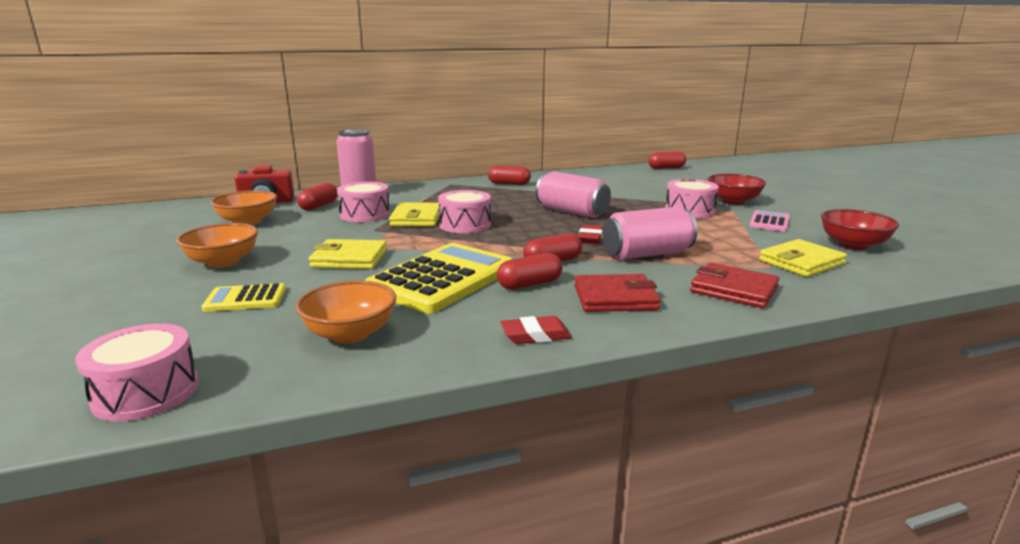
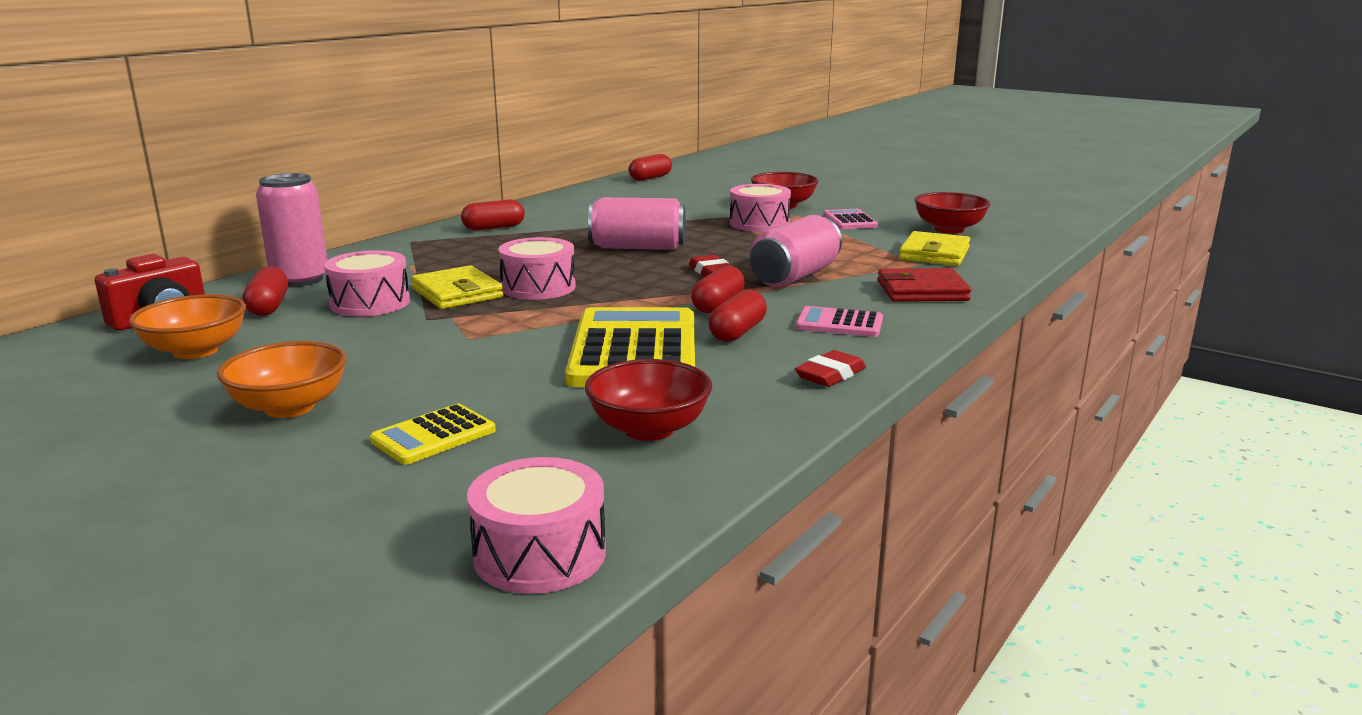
camera: 35 degrees left, 0 degrees up
(349, 259) = (471, 358): yellow wallet -> none
(350, 334) = (649, 429): orange bowl -> red bowl
(615, 298) = (839, 324): red wallet -> pink calculator

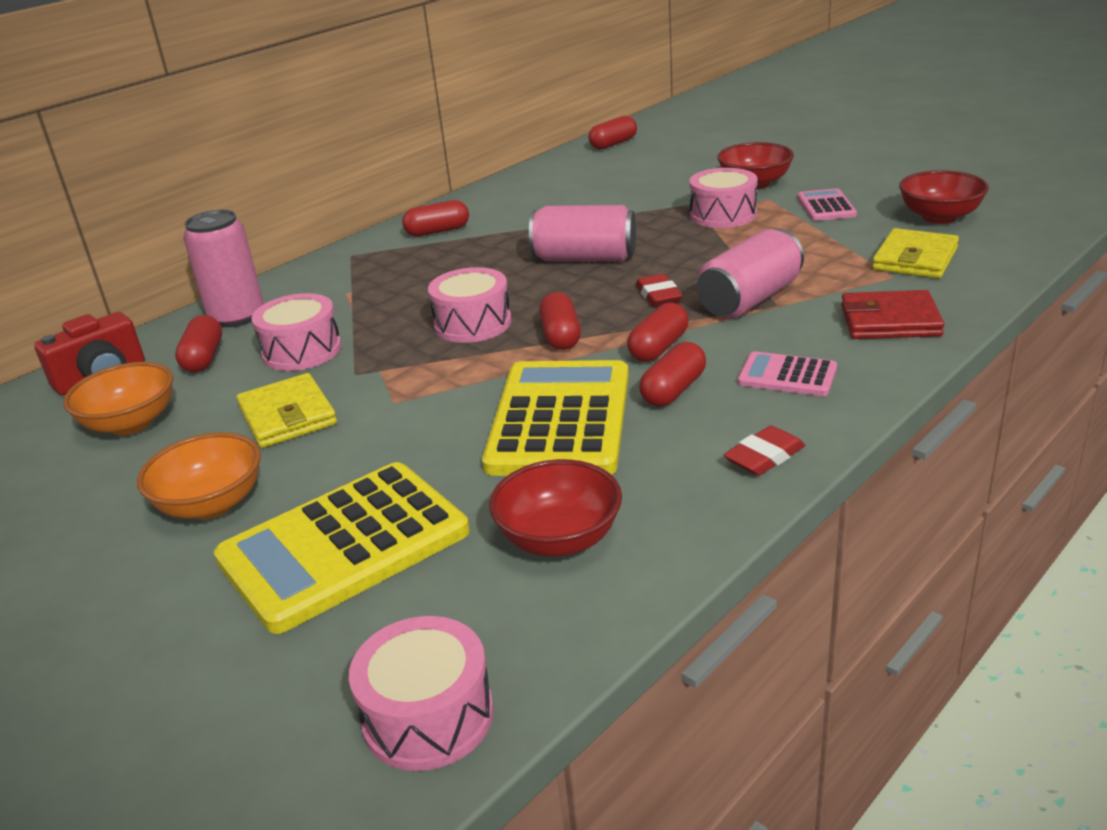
camera: 10 degrees right, 10 degrees up
(434, 436) = (344, 546): yellow calculator -> yellow calculator, size x2.06
(457, 293) = (389, 334): yellow wallet -> yellow wallet (287, 416)
(624, 296) = (561, 336): none -> red capsule

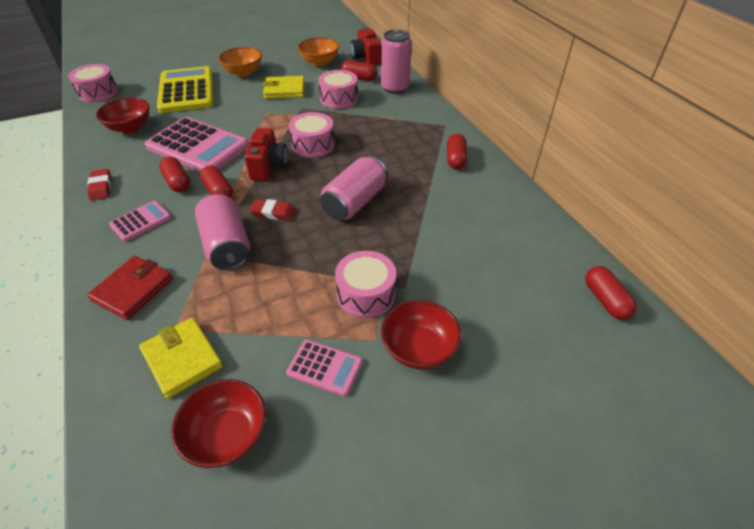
camera: 110 degrees right, 15 degrees up
(559, 420) = (198, 146): yellow calculator -> pink calculator
(561, 336) = (268, 166): red capsule -> red camera

